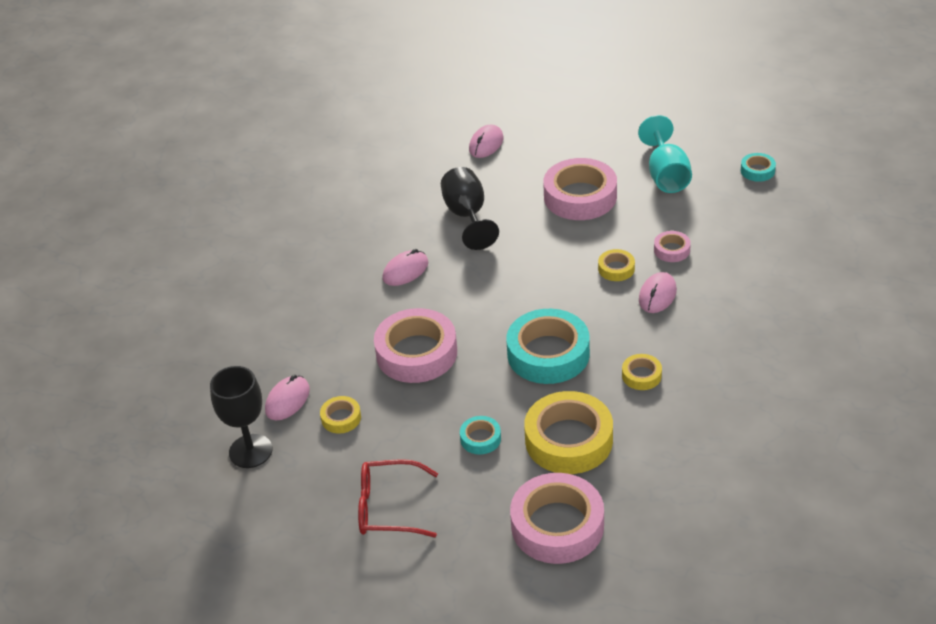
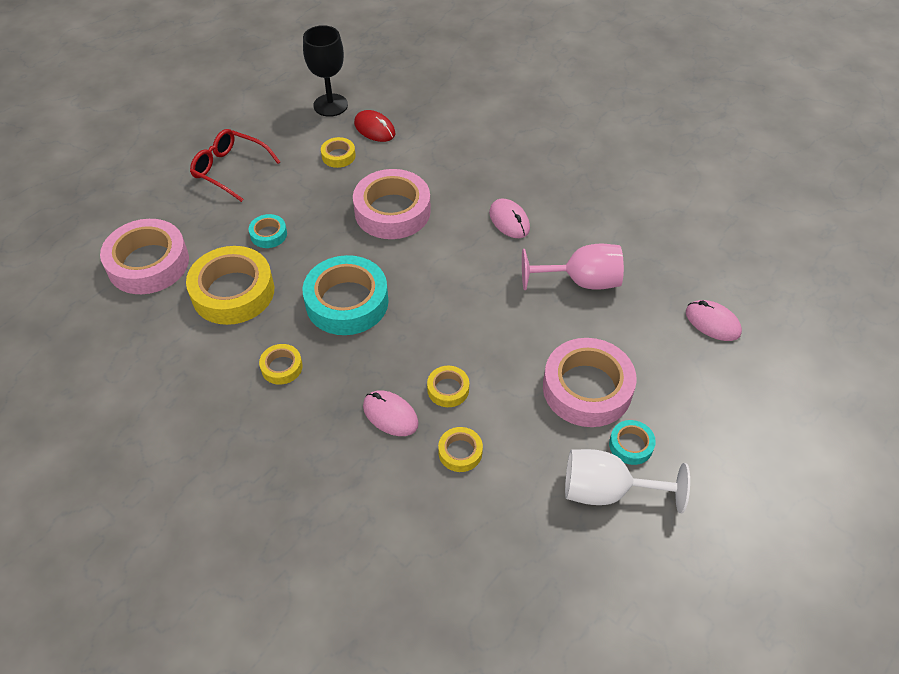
camera: 100 degrees right, 10 degrees up
(287, 400) = (374, 129): pink mouse -> red mouse
(388, 507) = (230, 169): red glasses -> red glasses turned 75 degrees counterclockwise
(467, 216) = (581, 281): black goblet -> pink goblet
(666, 175) = (607, 491): turquoise goblet -> white goblet
(672, 250) = (460, 452): pink tape -> yellow tape
(757, 171) = (589, 608): turquoise tape -> turquoise tape (631, 445)

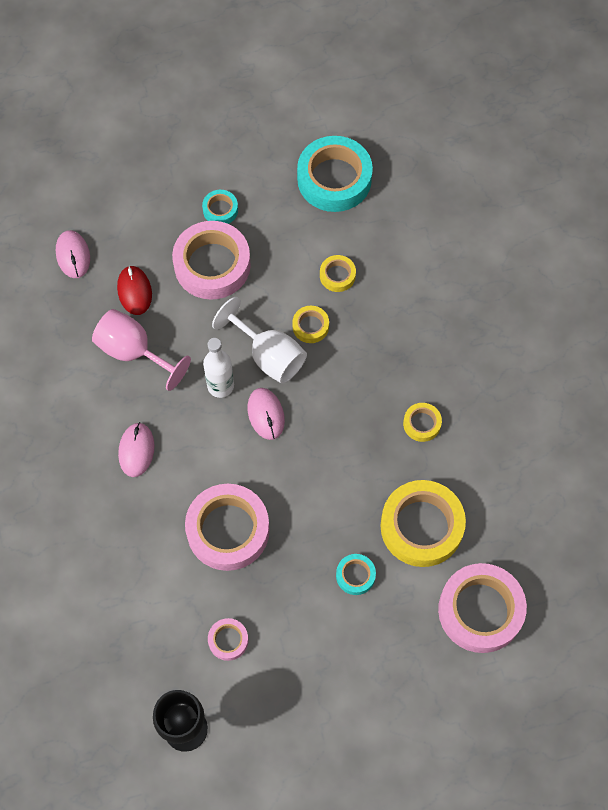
camera: 145 degrees left, 15 degrees up
(230, 169) = (345, 693): red glasses -> none
(338, 156) = (228, 640): yellow tape -> pink tape
(347, 302) = (333, 454): turquoise tape -> turquoise tape (334, 179)
(374, 129) = (166, 657): red mouse -> red mouse (134, 291)
(390, 415) = (366, 332): pink mouse -> pink mouse (266, 414)
(485, 297) = (220, 386): none -> white bottle
(607, 491) = (263, 192): white goblet -> white goblet (268, 355)

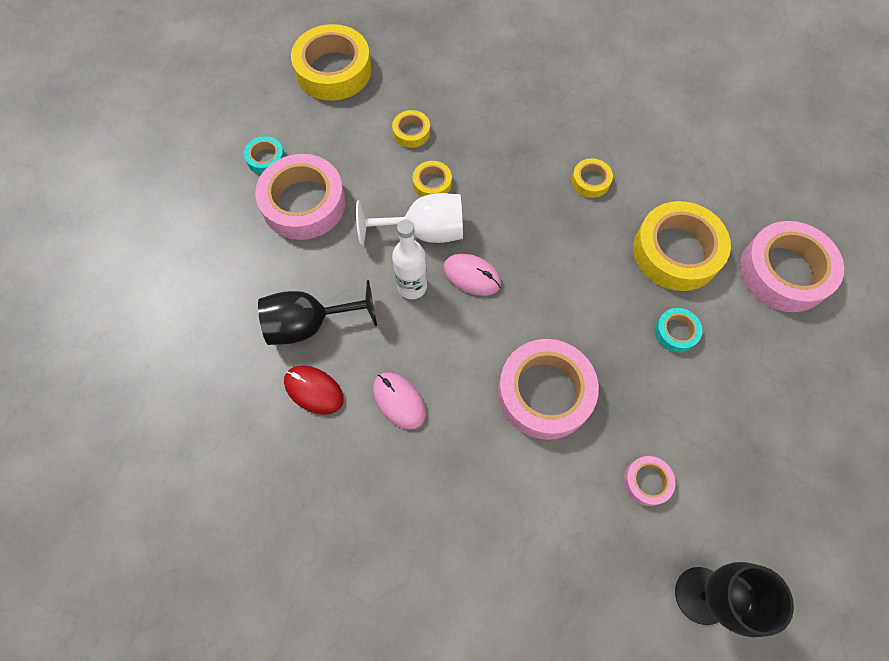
camera: 45 degrees left, 0 degrees up
(73, 255) = (171, 293): pink mouse -> none
(134, 291) = (258, 276): red mouse -> red mouse (314, 390)
(134, 352) = (310, 324): pink goblet -> black goblet
(334, 179) = (333, 70): turquoise tape -> yellow tape

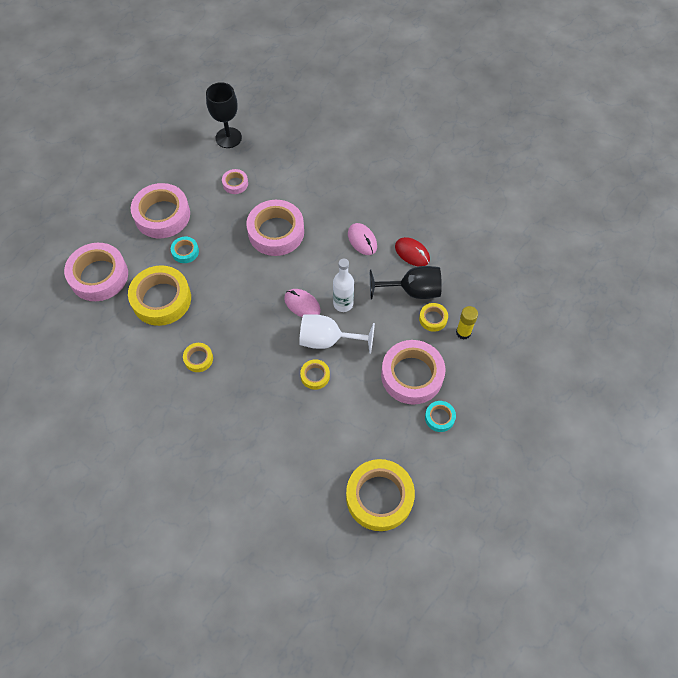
camera: 170 degrees left, 5 degrees down
(232, 271) = (463, 332): none -> yellow glue stick
(411, 132) = (322, 423): yellow tape -> yellow tape (433, 319)
(743, 392) = (162, 215): none -> pink tape

